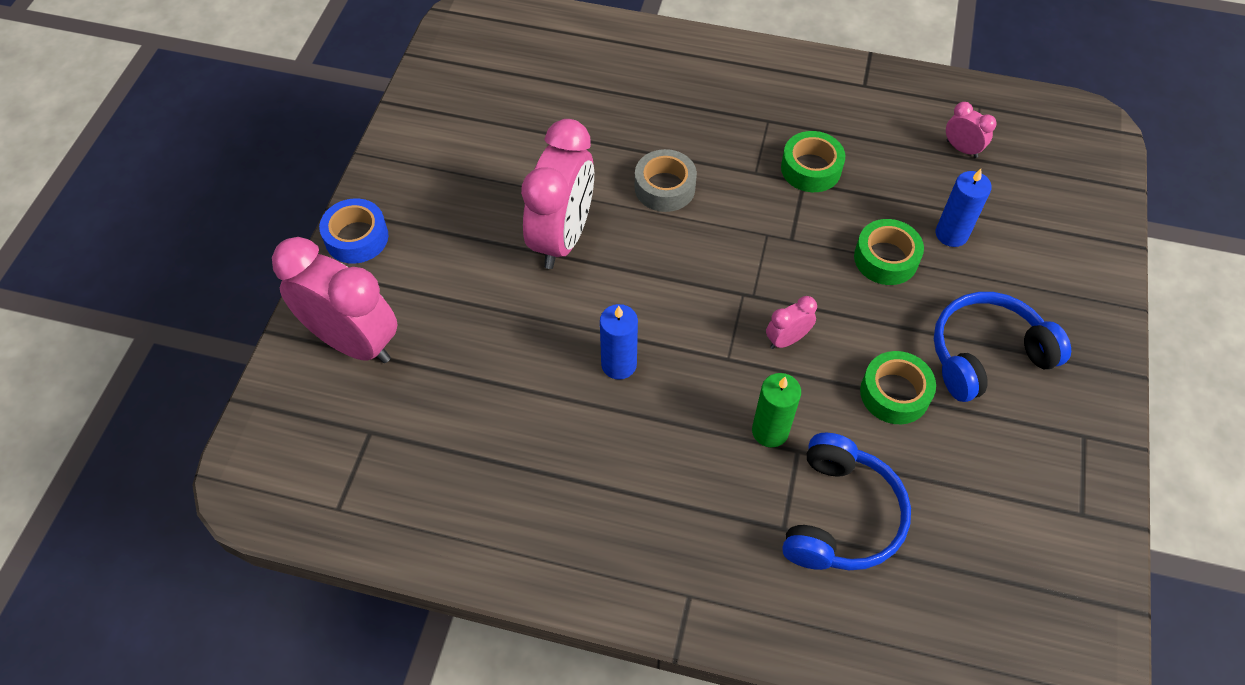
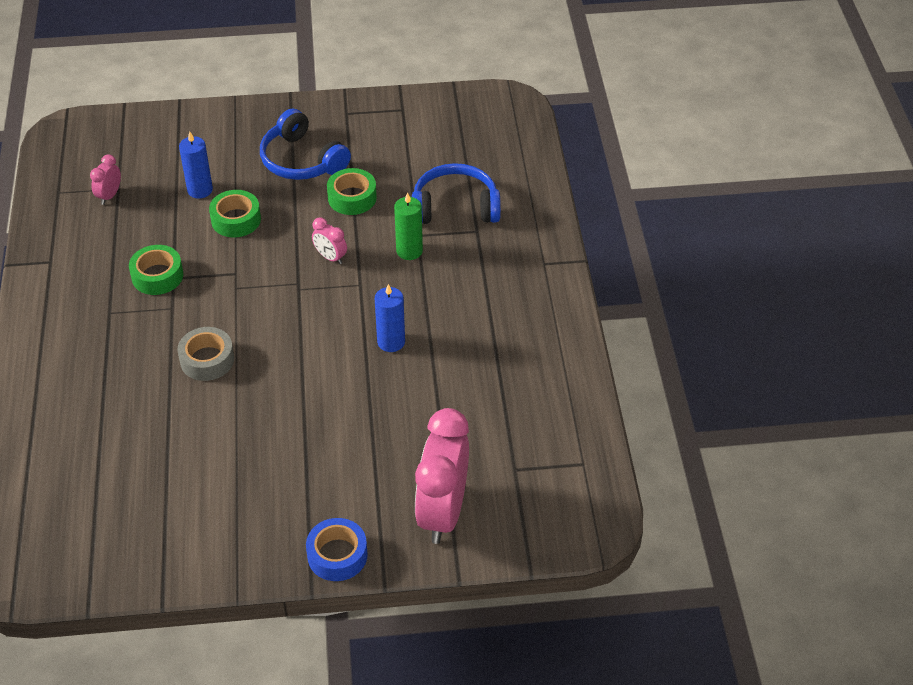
camera: 110 degrees left, 10 degrees down
(562, 237) = (284, 410): pink clock -> none

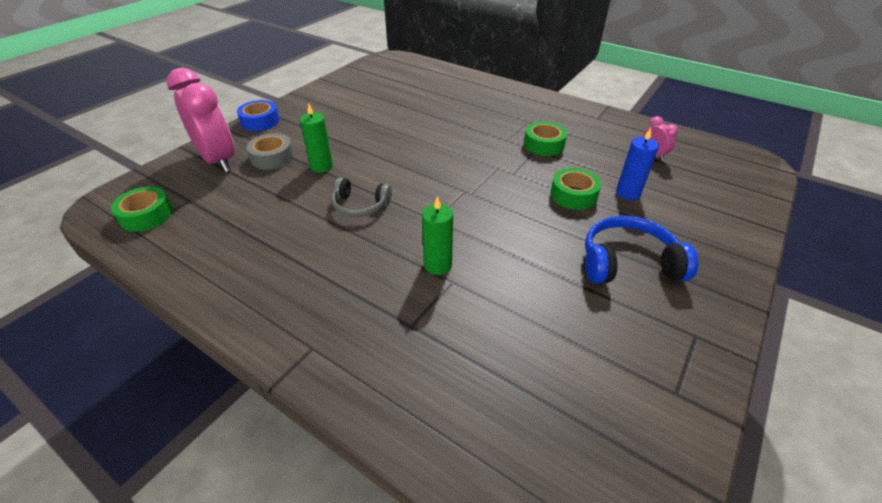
camera: 130 degrees right, 5 degrees down
(207, 360) = (446, 135): grey tape -> grey tape (272, 157)
(330, 257) = (480, 219): pink clock -> none
(352, 198) = (543, 267): green tape -> green tape (146, 215)
(364, 416) = (321, 166): none -> green candle
(391, 342) = (360, 205): blue candle -> grey headphones
(455, 207) = (460, 331): blue headphones -> none

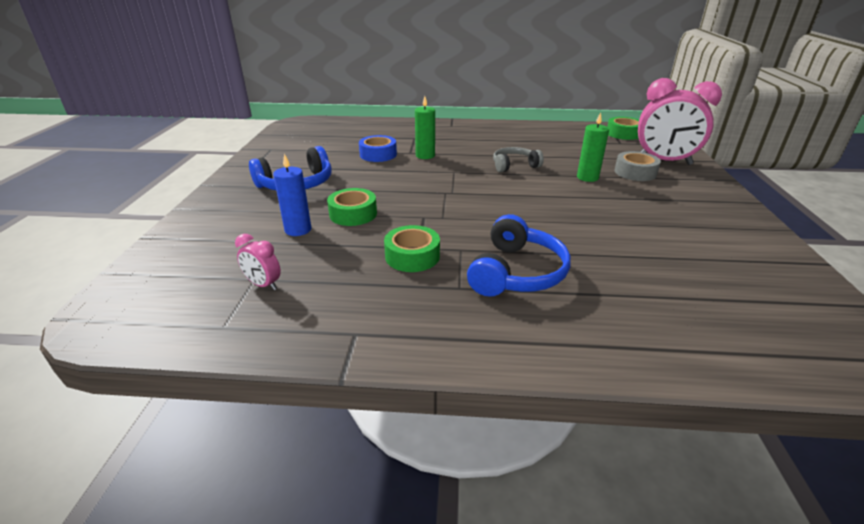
camera: 150 degrees right, 10 degrees down
(260, 121) = (720, 192): blue tape -> blue tape (378, 154)
(487, 118) = (516, 272): none -> blue headphones

